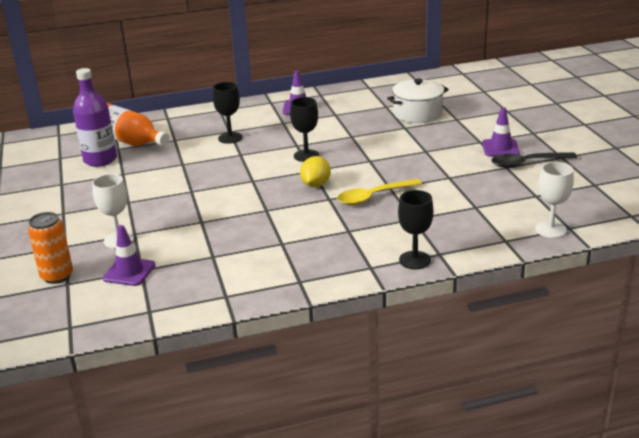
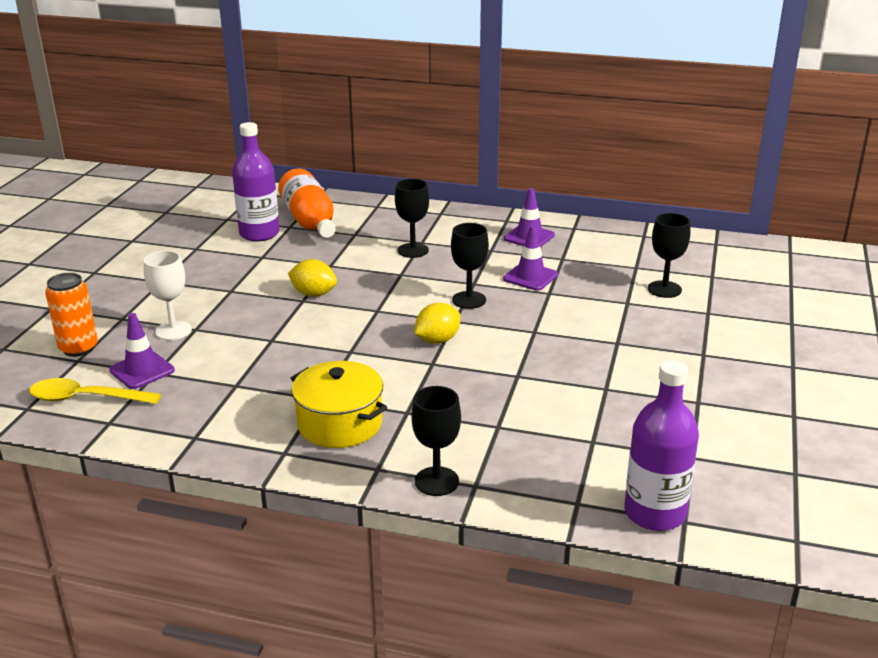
camera: 30 degrees right, 0 degrees up
(194, 185) = (314, 294): none -> yellow lemon
(314, 252) = (340, 424): none -> yellow pot
(373, 196) = (484, 380): yellow spoon -> yellow spoon (86, 398)
(417, 114) = (664, 289): white pot -> black goblet
(500, 148) = (720, 373): purple traffic cone -> purple traffic cone (530, 277)
(527, 163) = (733, 407): black spoon -> none
(550, 230) = (655, 513): white goblet -> purple bottle

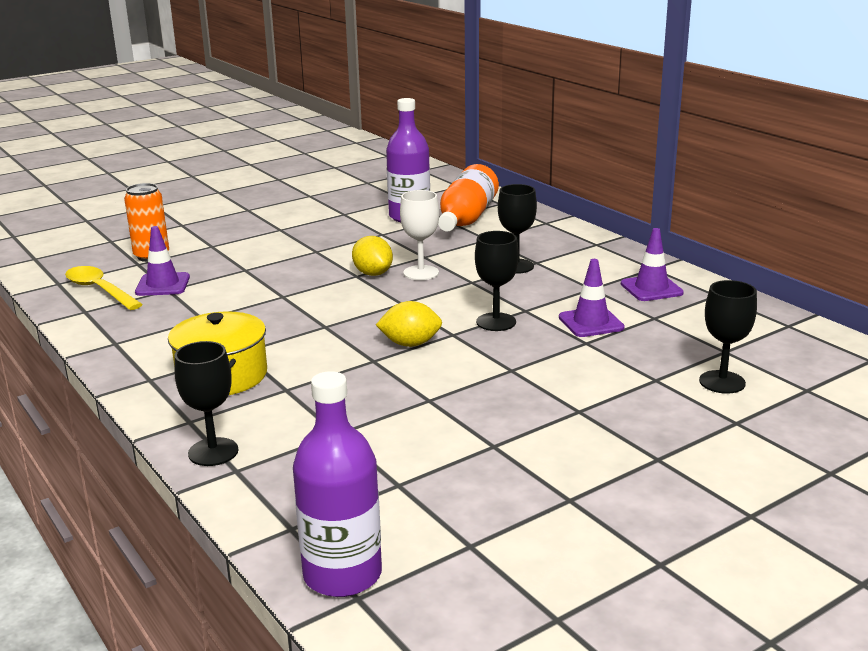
camera: 40 degrees right, 5 degrees down
(173, 331) = (228, 265): white goblet -> white goblet (421, 273)

